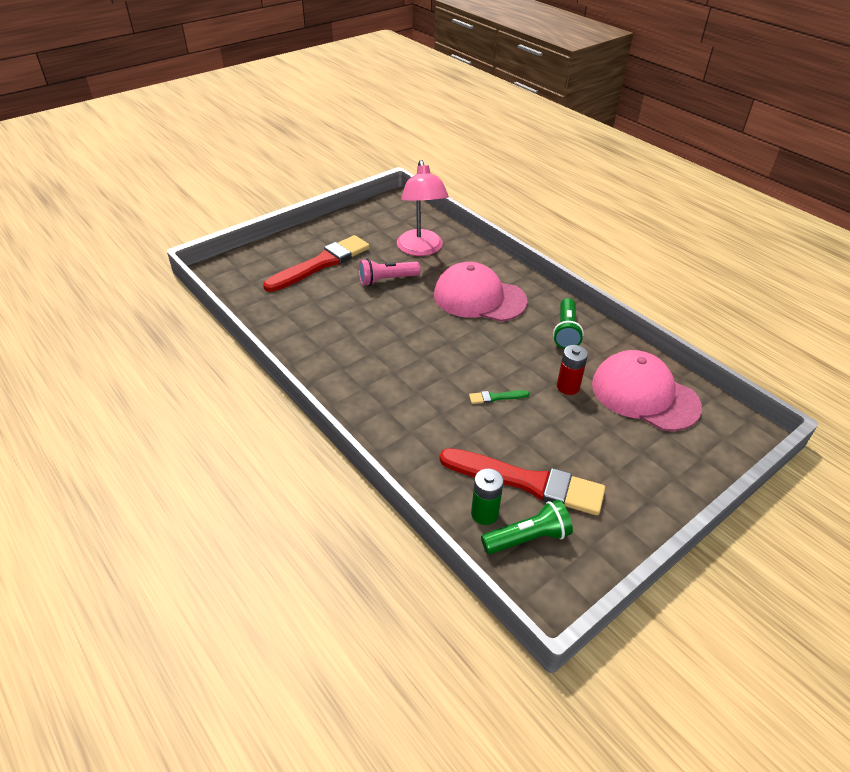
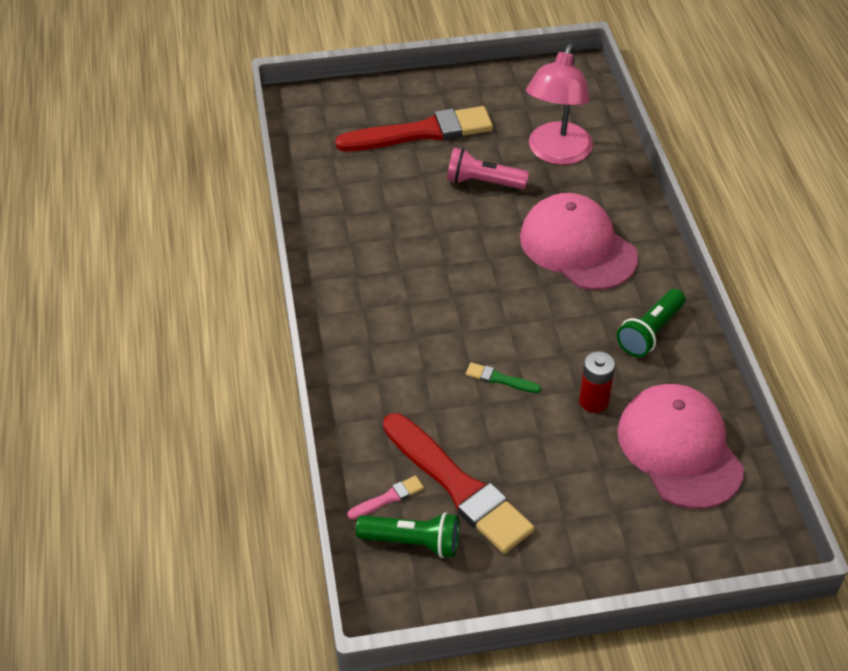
camera: 30 degrees right, 5 degrees up
(484, 514) = (388, 498): green battery -> pink brush

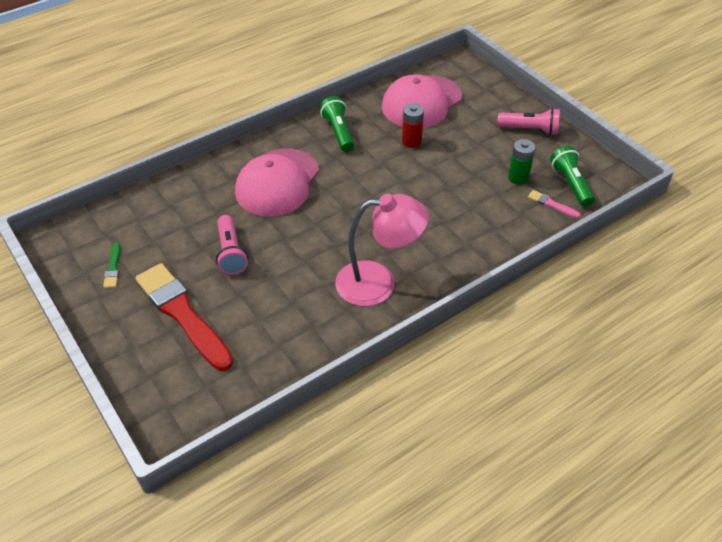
camera: 115 degrees left, 0 degrees up
(458, 486) = (518, 178): red brush -> green battery
(499, 379) = (423, 185): green brush -> green brush (113, 268)
(552, 555) = (530, 130): none -> pink flashlight
(556, 153) = (175, 221): pink lamp -> pink lamp (378, 282)
(650, 332) = (338, 132): green flashlight -> green flashlight turned 120 degrees counterclockwise

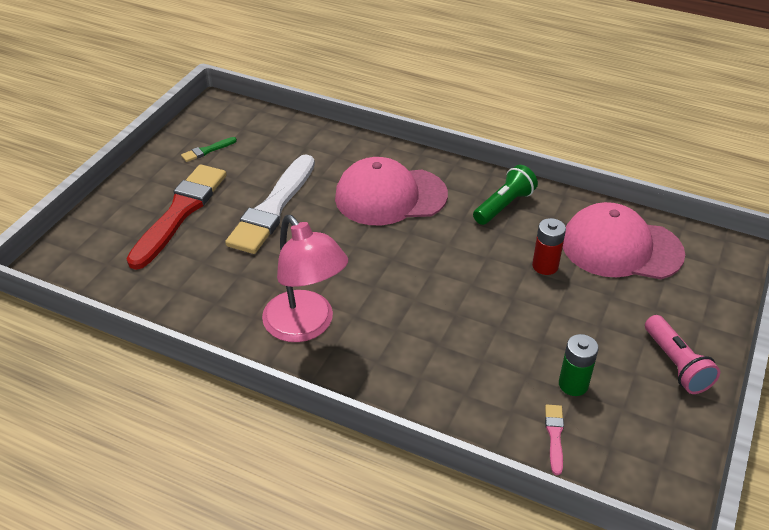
camera: 60 degrees right, 5 degrees down
(231, 253) = (273, 208): pink flashlight -> white brush
(570, 184) = (612, 443): green flashlight -> none

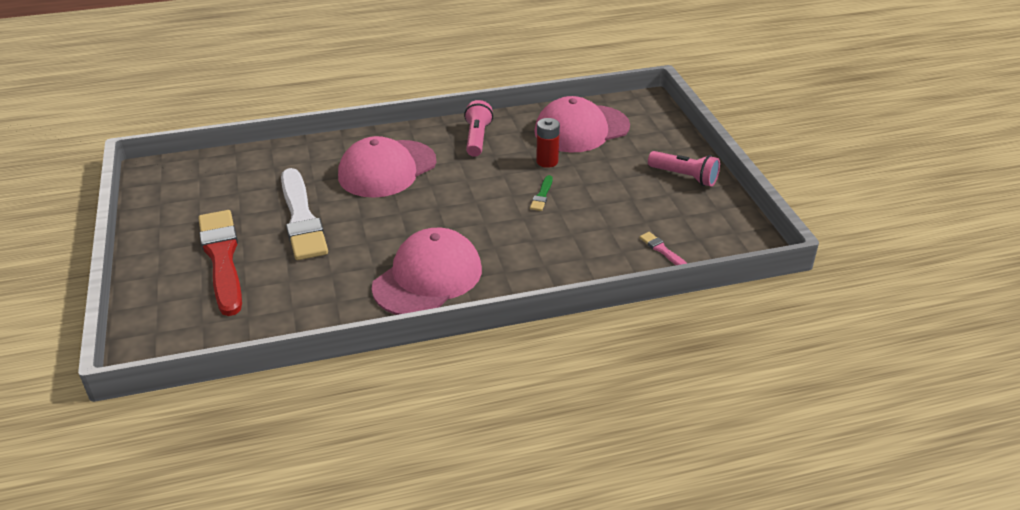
camera: 40 degrees left, 5 degrees down
(207, 150) = (187, 206): green brush -> green brush (542, 195)
(306, 326) = (428, 278): pink lamp -> pink cap
(504, 205) = (477, 138): green flashlight -> pink flashlight
(573, 384) = (641, 218): green battery -> none

